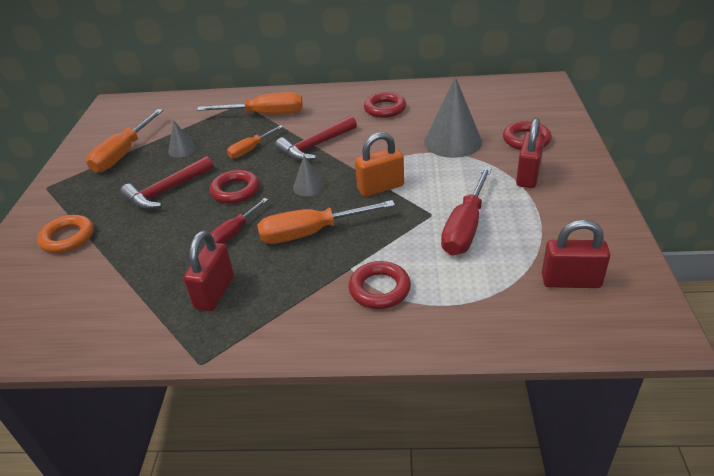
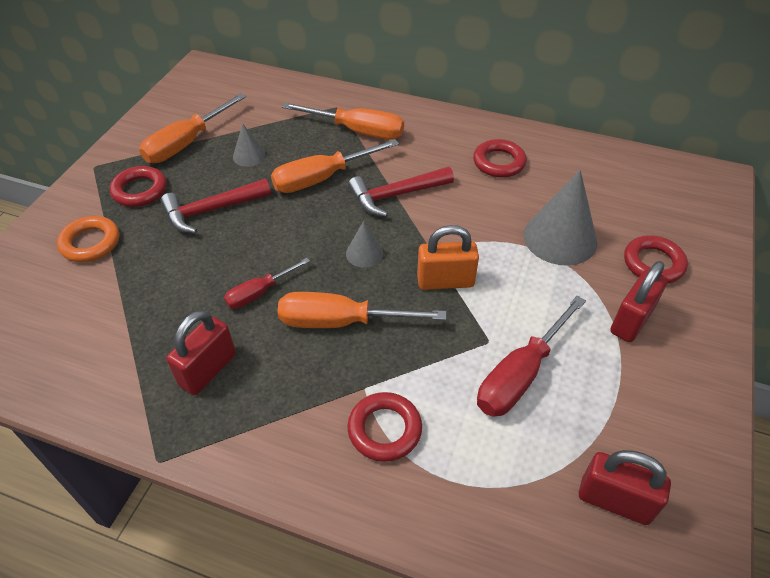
camera: 15 degrees right, 10 degrees up
(235, 191) = (283, 233): red ring -> red ring (140, 190)
(250, 150) = (321, 178): orange screwdriver -> orange screwdriver, size x1.68

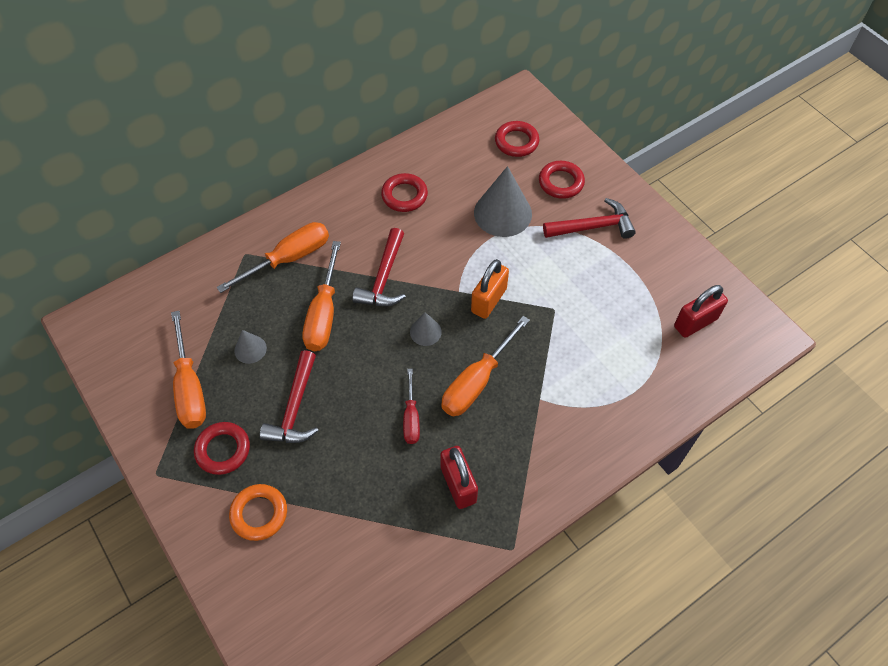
camera: 55 degrees left, 10 degrees up
(384, 429) = (578, 405): red ring -> red ring (516, 142)
(520, 375) = (590, 310): red screwdriver -> none
(631, 320) = (593, 227): red padlock -> red hammer

